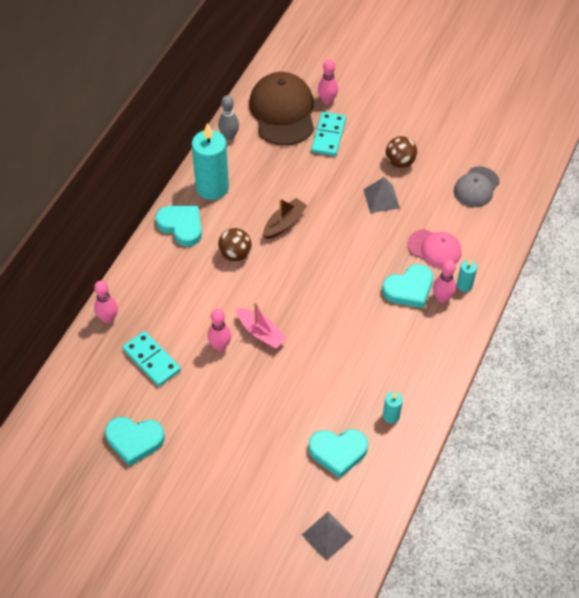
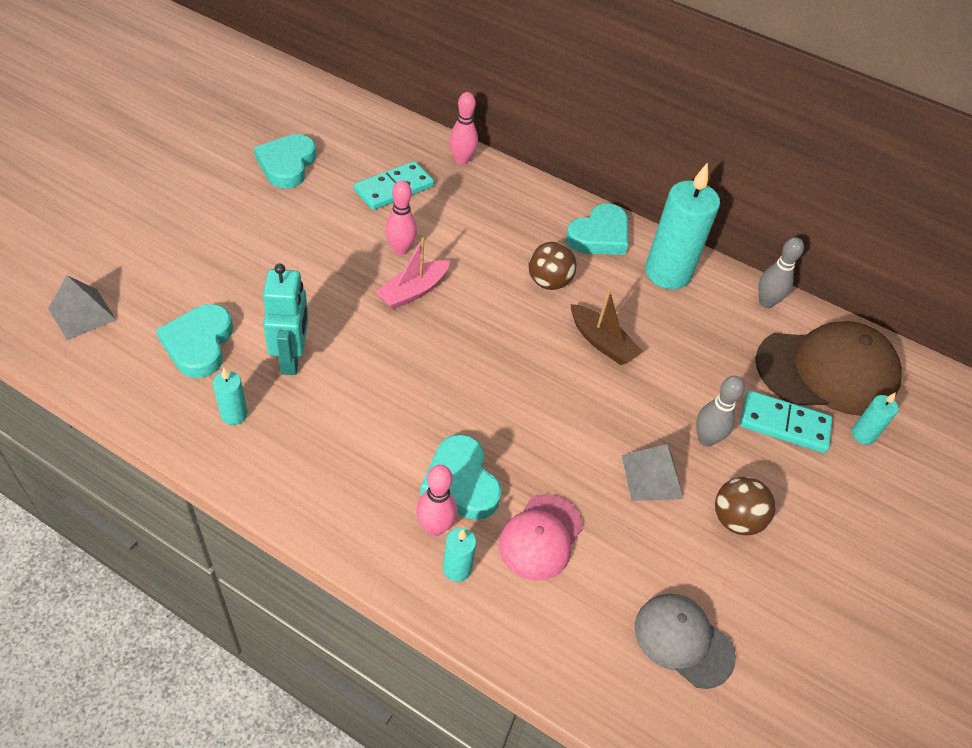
camera: 90 degrees right, 5 degrees down
(327, 100) = (863, 435): pink bowling pin -> turquoise candle
(337, 394) = (292, 358): none -> turquoise robot
(348, 172) = (706, 439): none -> grey bowling pin

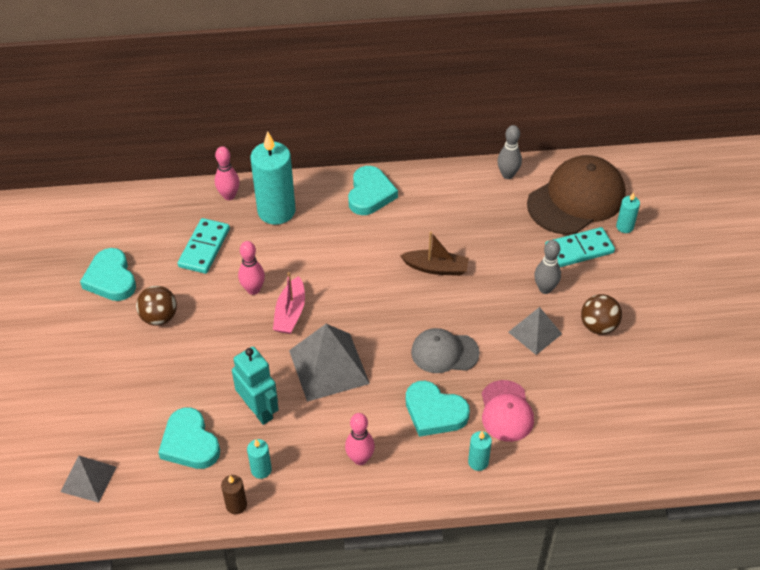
camera: 30 degrees left, 0 degrees up
(176, 431) = (236, 505): none -> brown candle
(399, 363) = (329, 366): none -> grey pyramid
(435, 527) = (444, 448): pink bowling pin -> pink bowling pin (360, 459)
(549, 282) = (368, 249): brown ball -> brown ball (159, 317)
(667, 273) = (434, 193): turquoise candle -> turquoise candle (276, 211)
(683, 641) = (625, 412): grey cap -> grey cap (444, 352)

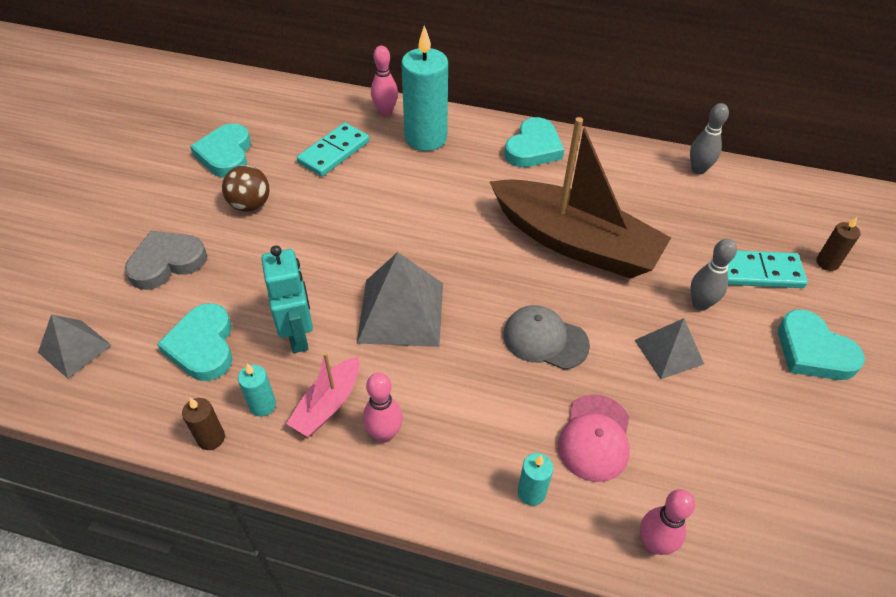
camera: 20 degrees right, 0 degrees up
(119, 388) = (167, 262): none -> grey heart
(253, 289) = (361, 206): pink bowling pin -> pink bowling pin (654, 544)
(290, 313) = (388, 241): pink boat -> pink boat (328, 404)
(434, 412) = (502, 407): turquoise heart -> turquoise heart (813, 351)
(436, 268) = (575, 242): brown boat -> brown boat, size x2.22
(576, 199) = (774, 216): brown cap -> none
(598, 326) = (756, 369): brown ball -> none
(624, 227) = (827, 262): turquoise candle -> brown candle

